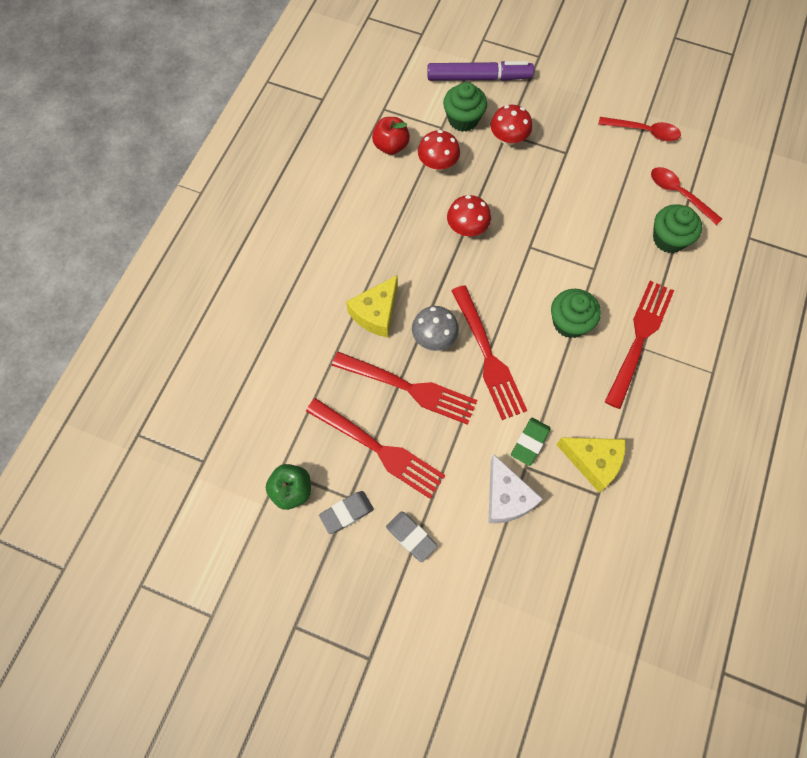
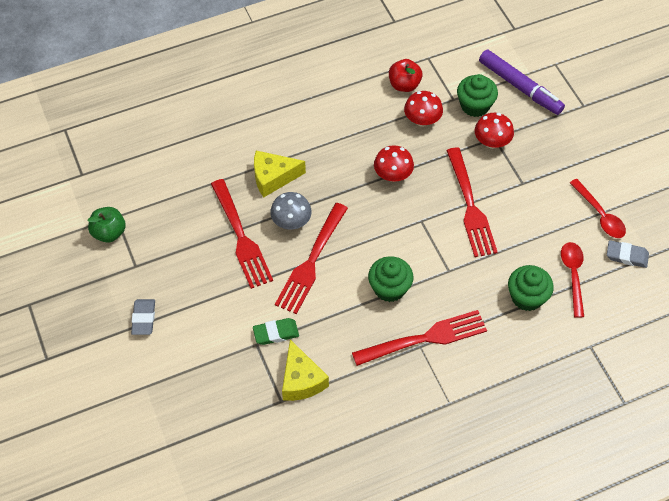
camera: 45 degrees right, 10 degrees down
(346, 513) = (124, 272): grey eraser -> grey eraser (626, 256)
(378, 449) = (182, 254): red fork -> red fork (470, 205)
(506, 498) = (223, 350): white cheese -> none

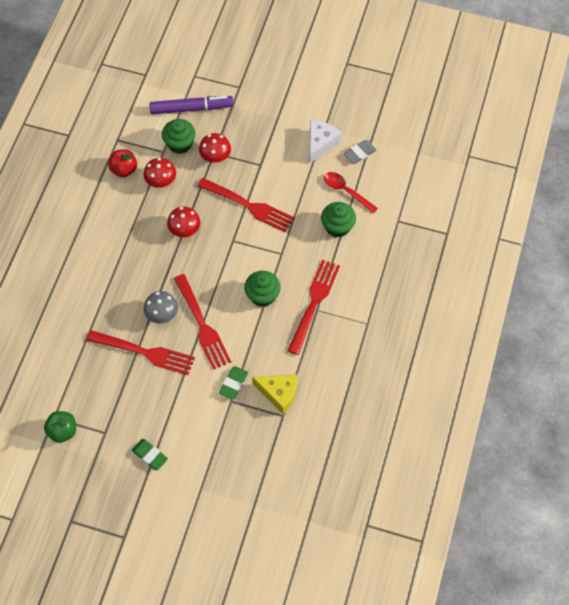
camera: 50 degrees left, 5 degrees up
(143, 318) = (150, 455): grey eraser -> green eraser
(273, 177) = (118, 300): yellow cheese -> none
(600, 215) = (320, 143): red spoon -> white cheese

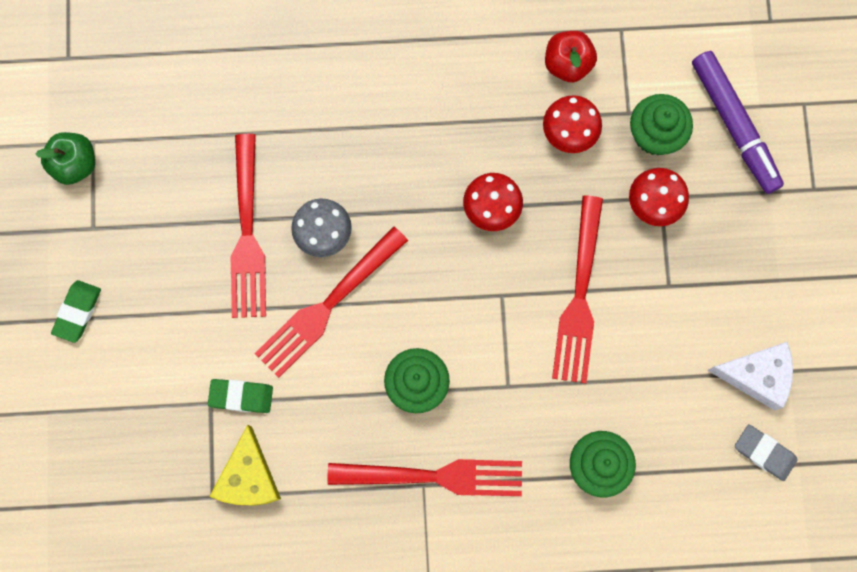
camera: 70 degrees right, 15 degrees up
(346, 191) = (675, 455): red spoon -> none

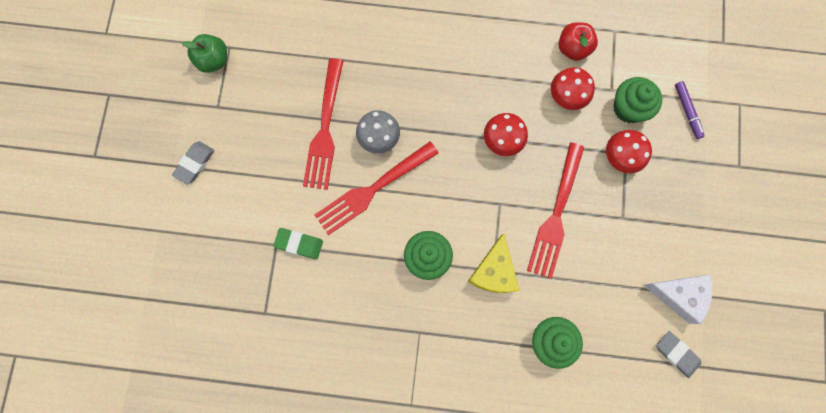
camera: 10 degrees right, 0 degrees up
(77, 312) = (195, 163): green eraser -> grey eraser
(249, 477) = (293, 303): yellow cheese -> yellow cheese (493, 271)
(432, 476) = (427, 327): red fork -> none
(734, 126) = (687, 111): purple marker -> purple marker, size x0.53

